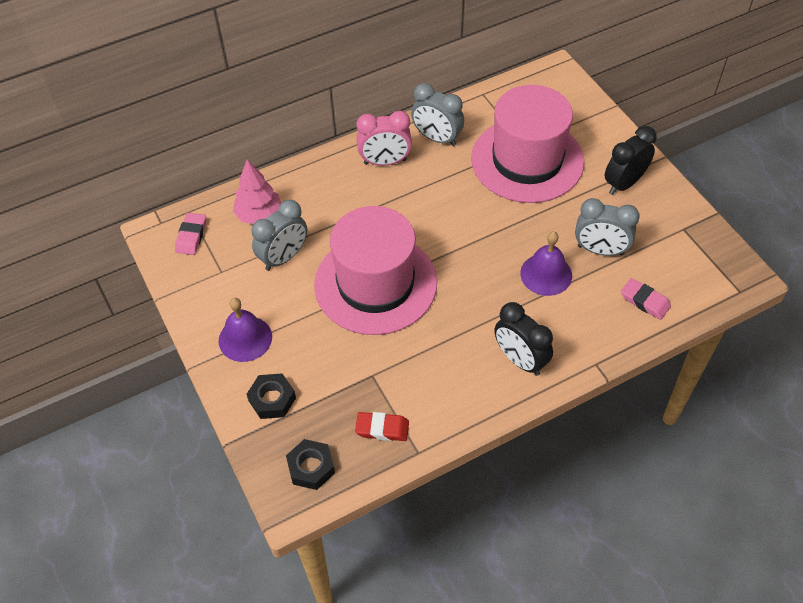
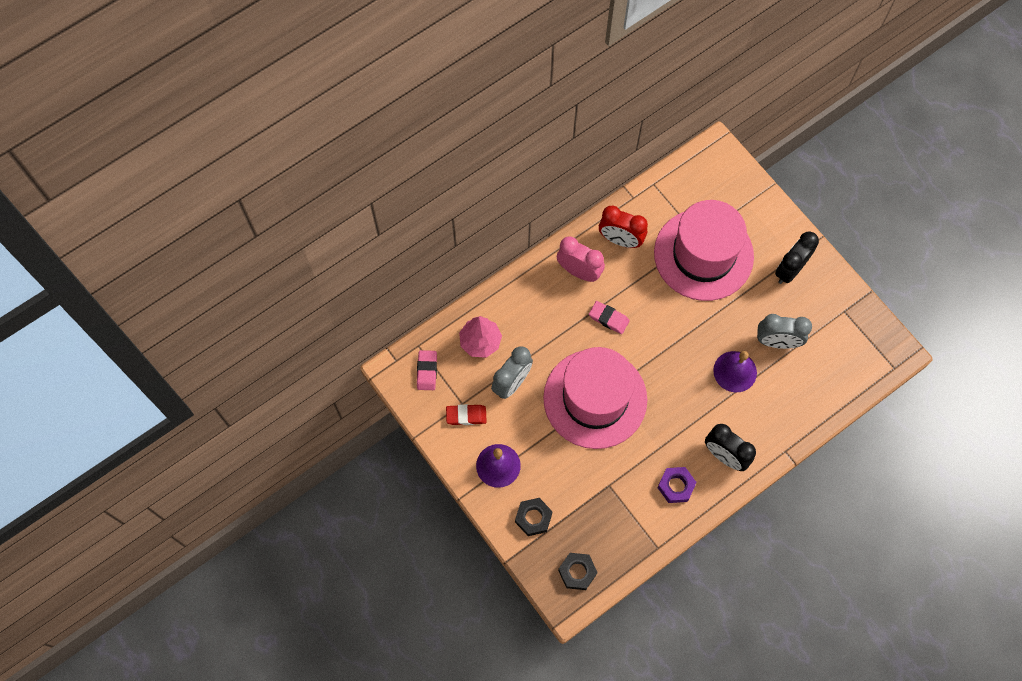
camera: 10 degrees left, 15 degrees up
(382, 429) = (626, 531): red eraser -> red eraser (466, 416)
(385, 162) = (579, 271): pink clock -> pink clock turned 135 degrees counterclockwise
(437, 138) = (620, 240): grey clock -> red clock
(454, 386) = (676, 486): none -> purple nut
(644, 301) = (818, 387): pink eraser -> pink eraser (608, 318)

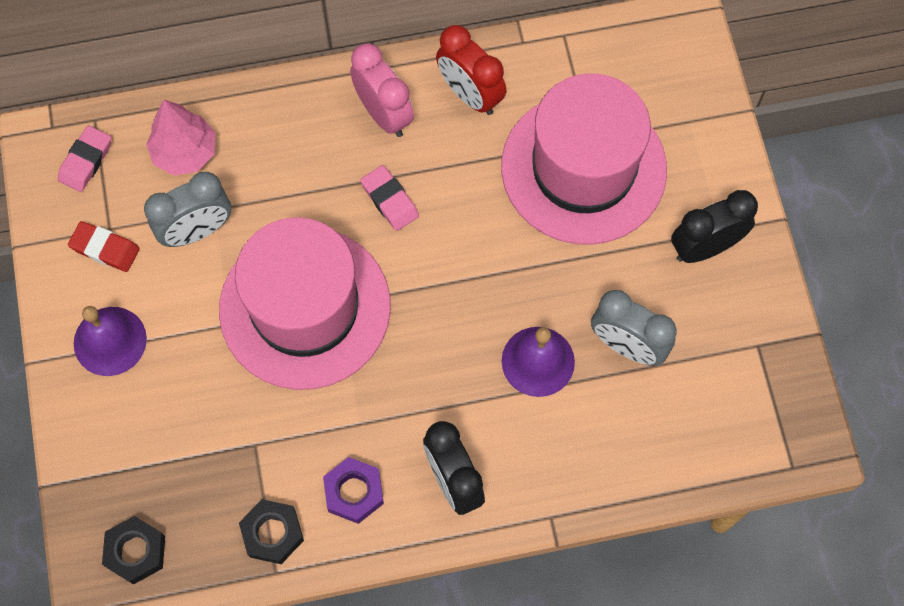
camera: 25 degrees right, 0 degrees up
(533, 518) = (117, 441): black nut -> black nut (272, 533)

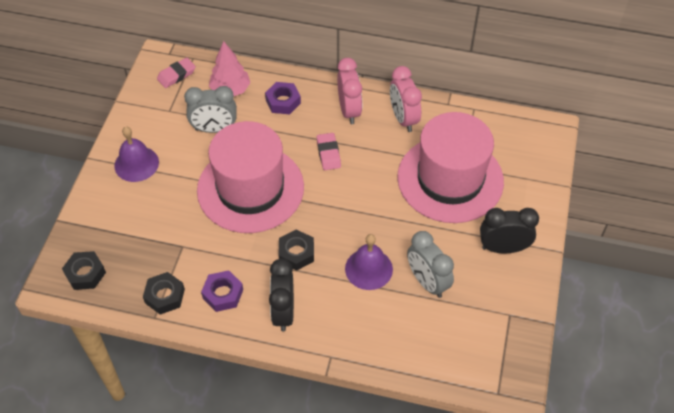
camera: 25 degrees right, 15 degrees down
(105, 249) = (161, 119): red eraser -> none
(276, 139) = (283, 101): none -> purple nut
(425, 382) = (296, 253): none -> black nut
(470, 94) = (403, 118): red clock -> pink clock

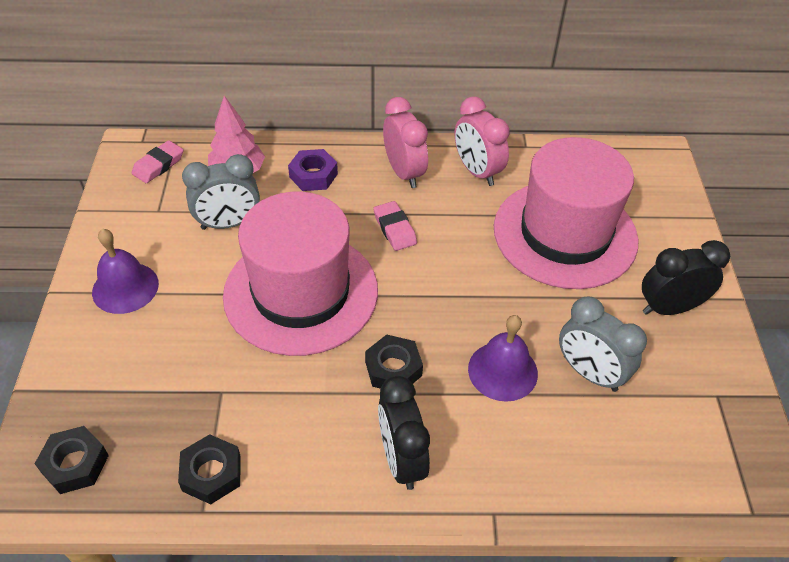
camera: 15 degrees left, 5 degrees down
(223, 294) = (302, 451): purple nut -> none

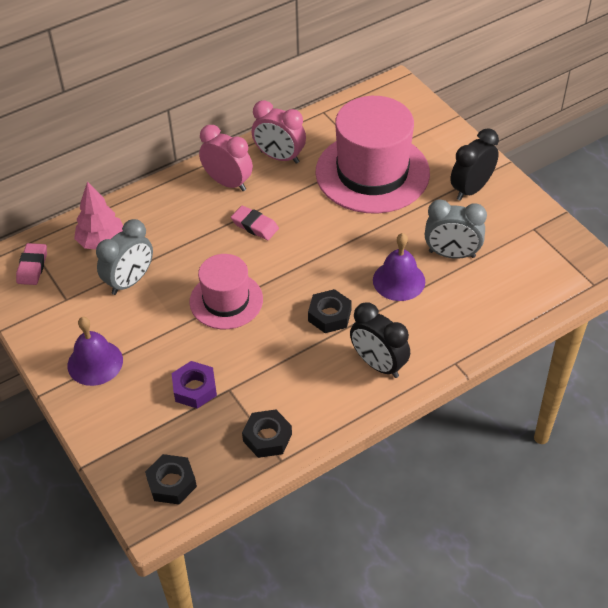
camera: 30 degrees left, 0 degrees up
(301, 292) = (226, 300): pink hat -> pink hat, size x0.58
(313, 175) = (162, 216): purple nut -> purple nut (194, 388)

